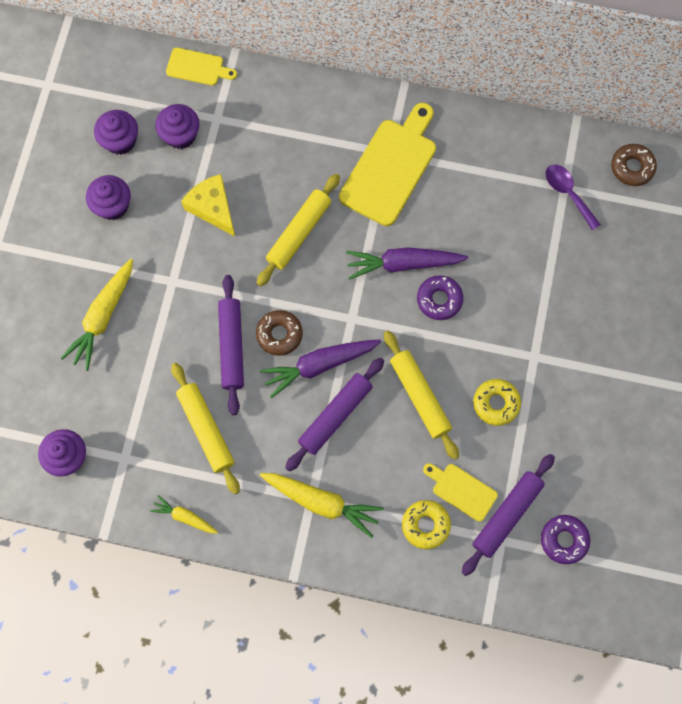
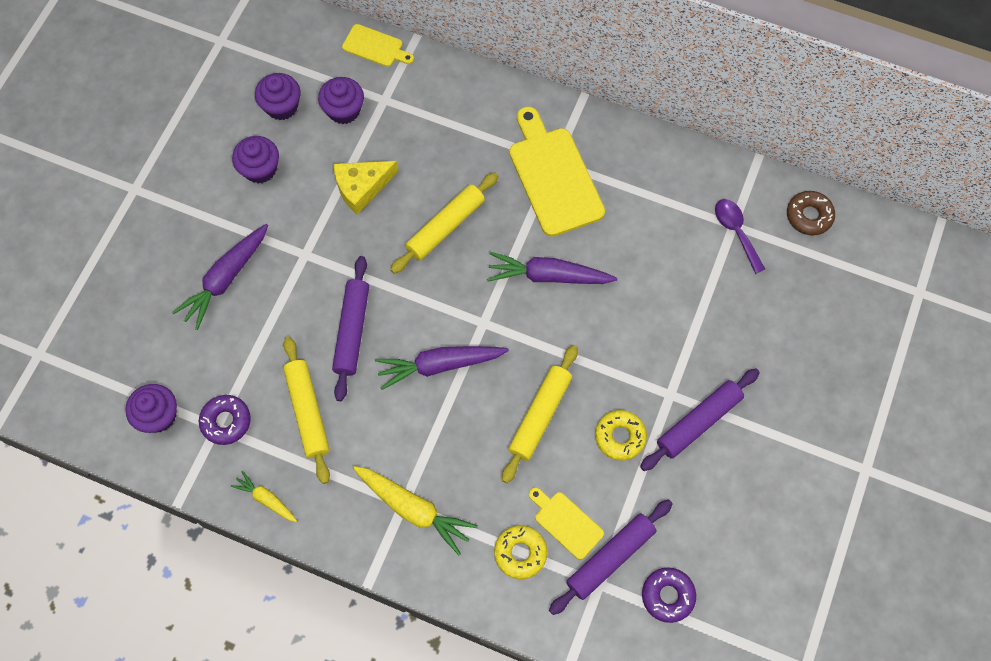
camera: 10 degrees right, 5 degrees down
(103, 317) = (226, 279): yellow carrot -> purple carrot
(213, 207) = (362, 187): yellow cheese -> yellow cheese turned 90 degrees counterclockwise
(279, 334) = (404, 326): brown donut -> none
(335, 416) = (446, 421): purple rolling pin -> purple rolling pin (699, 422)
(390, 168) = (554, 176): yellow cutting board -> yellow cutting board turned 60 degrees counterclockwise
(419, 396) = (539, 416): yellow rolling pin -> yellow rolling pin turned 45 degrees clockwise
(439, 299) = (579, 318): purple donut -> purple donut (226, 421)

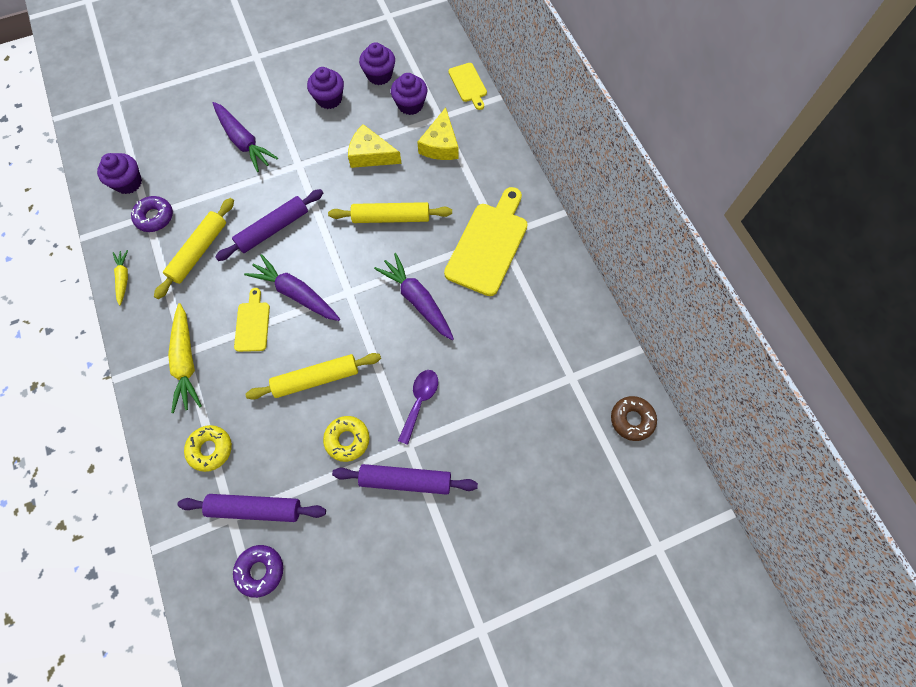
camera: 45 degrees right, 0 degrees up
(226, 279) = (244, 142): purple carrot -> purple carrot turned 120 degrees counterclockwise
(414, 124) = (440, 144): none -> yellow cheese
(566, 522) = (256, 459): yellow cutting board -> yellow cutting board (252, 324)
(736, 232) = (568, 383): purple spoon -> purple spoon (420, 401)

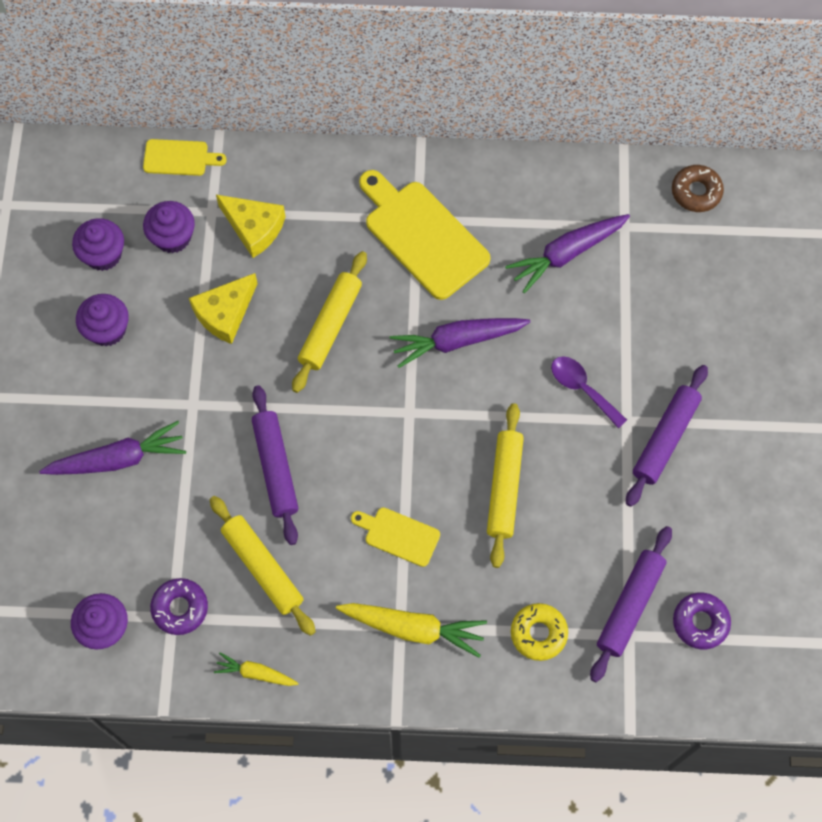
camera: 65 degrees left, 0 degrees up
(296, 293) = (382, 472): purple carrot -> purple carrot (566, 254)
(347, 440) = (593, 481): yellow donut -> none

